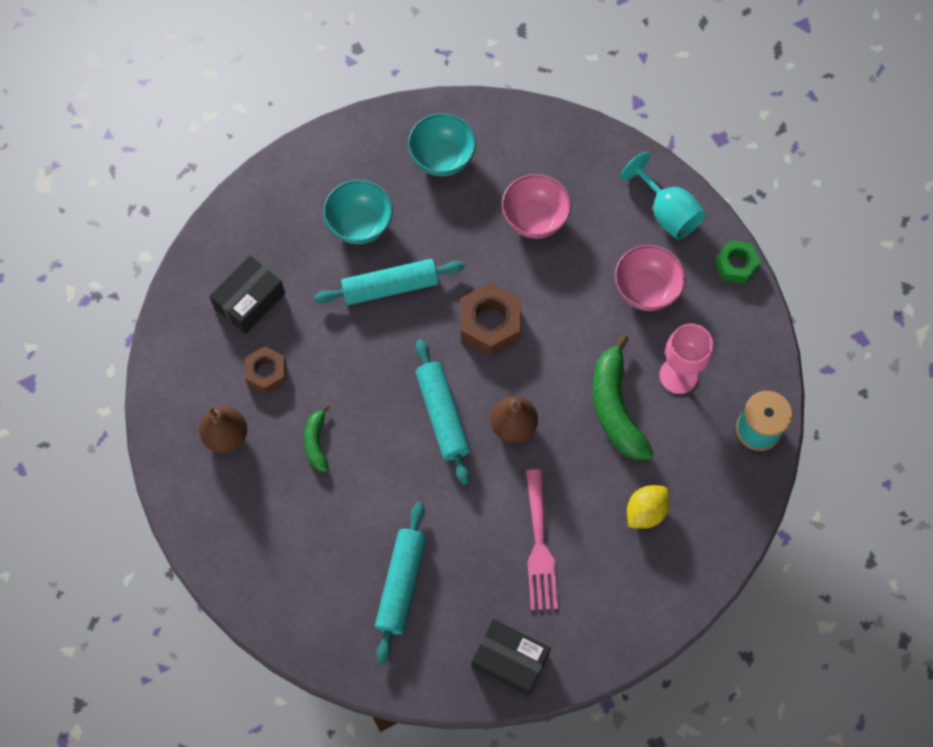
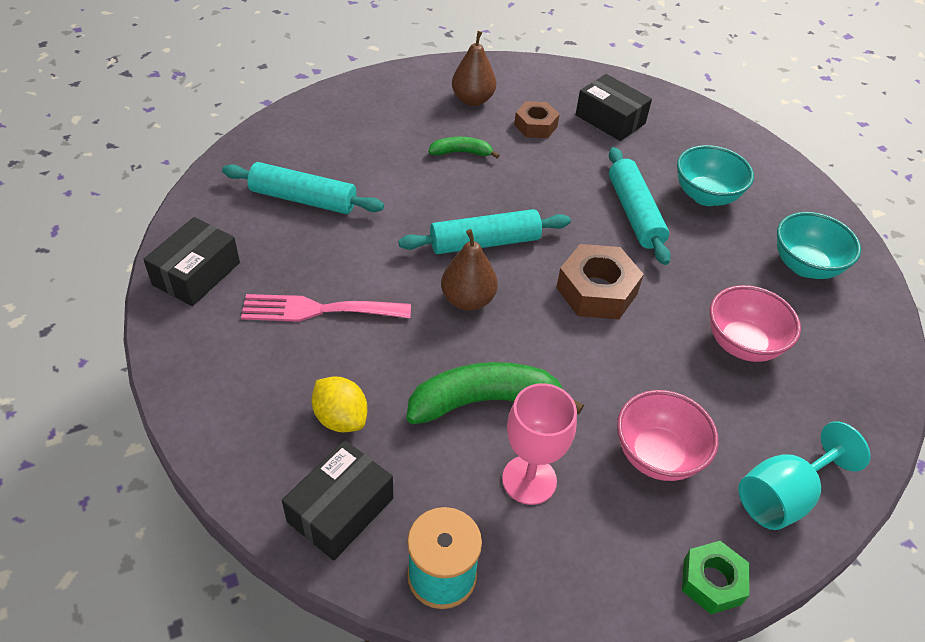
camera: 90 degrees right, 20 degrees down
(721, 500) = (340, 510): none -> black box

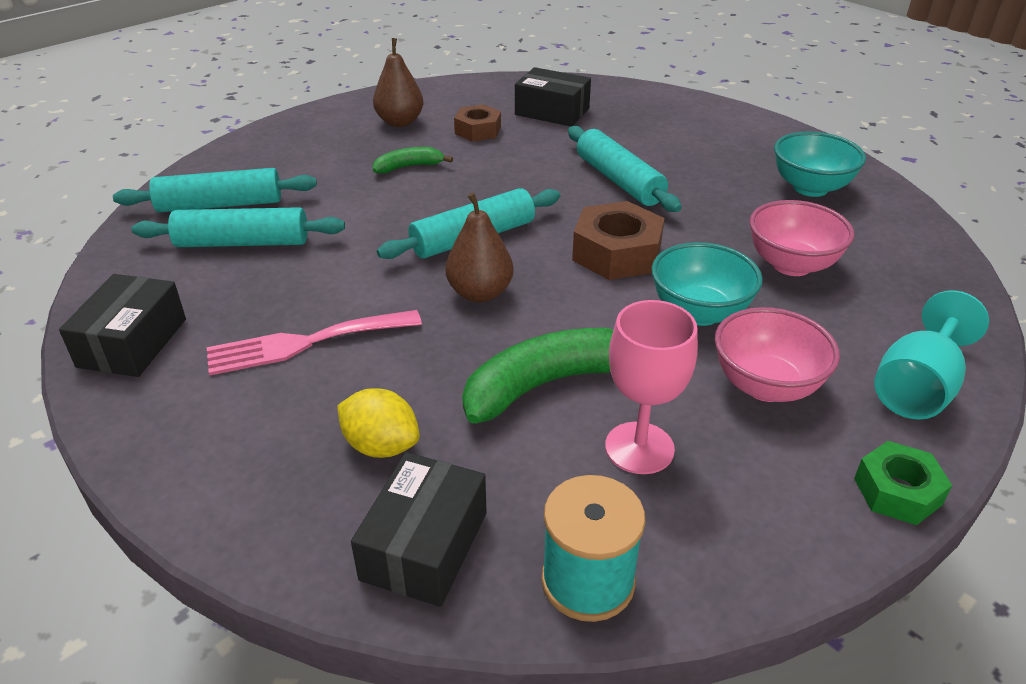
camera: 15 degrees left, 10 degrees down
(298, 155) = (220, 205): none -> turquoise rolling pin
(705, 196) = (681, 153): turquoise bowl -> turquoise bowl (699, 312)

